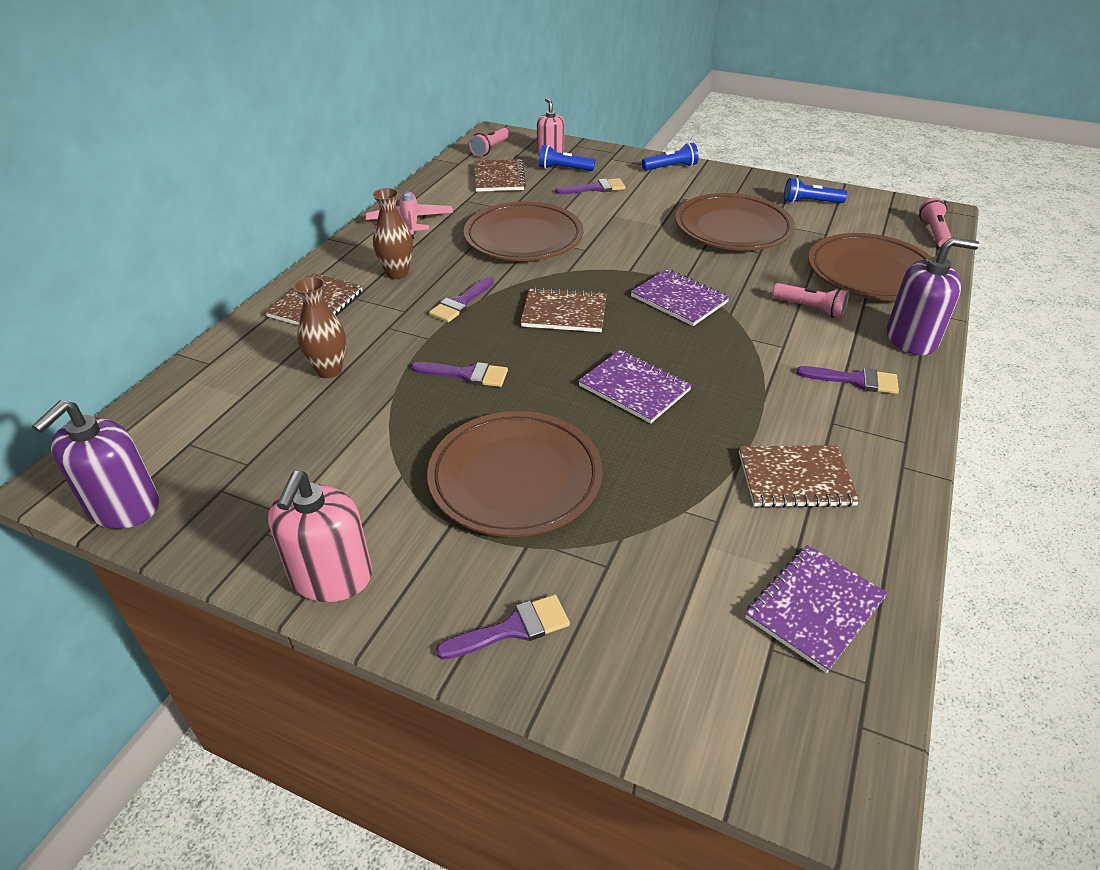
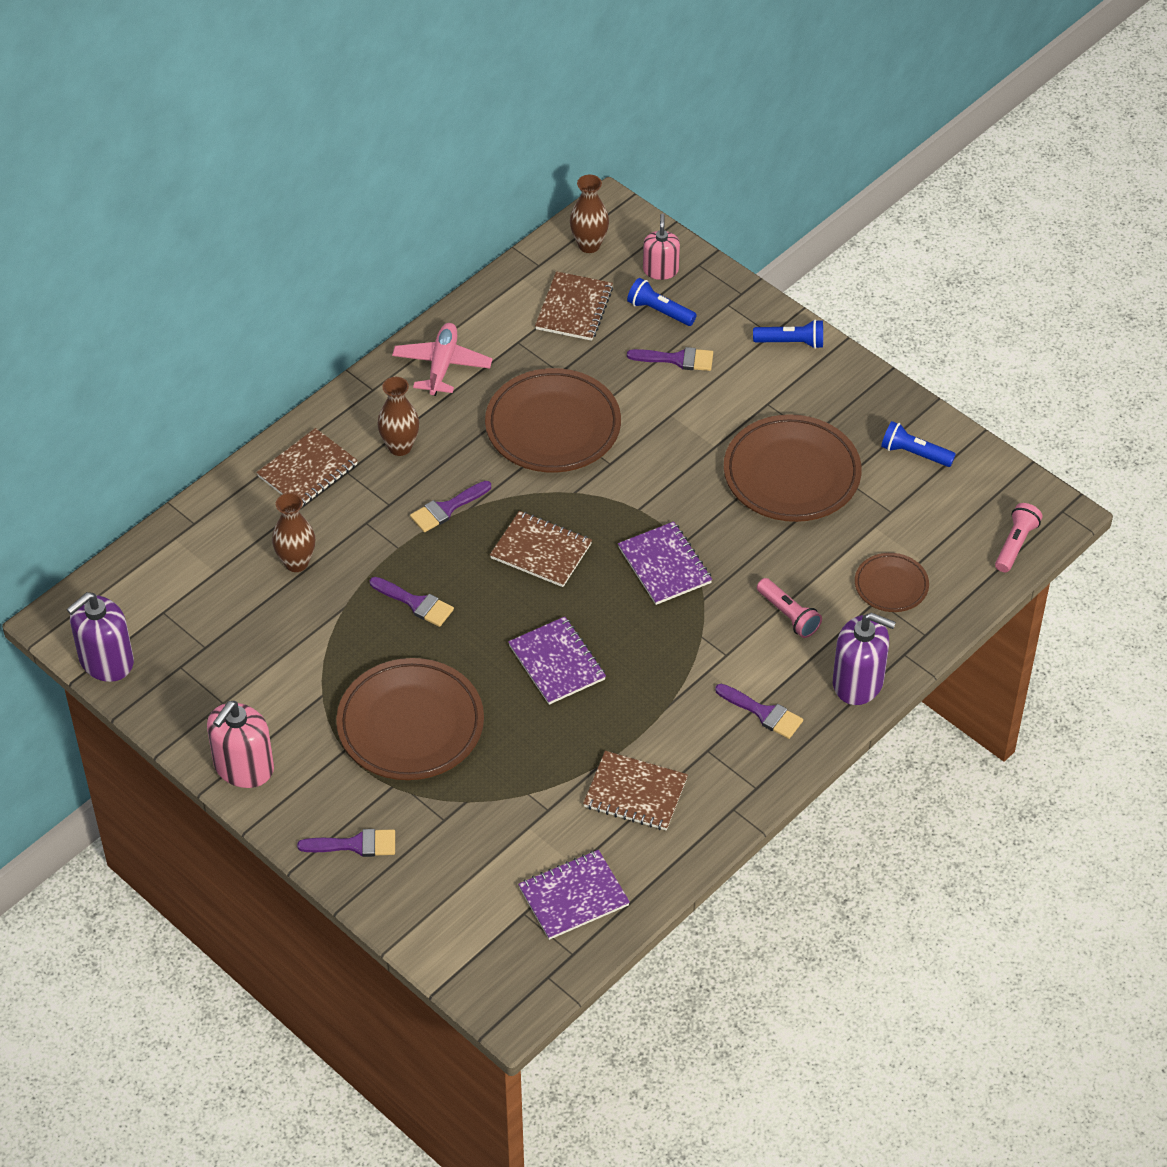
camera: 20 degrees right, 10 degrees up
(490, 149) = (589, 245): pink flashlight -> brown vase
(871, 273) = (891, 585): brown plate -> brown plate, size x0.52

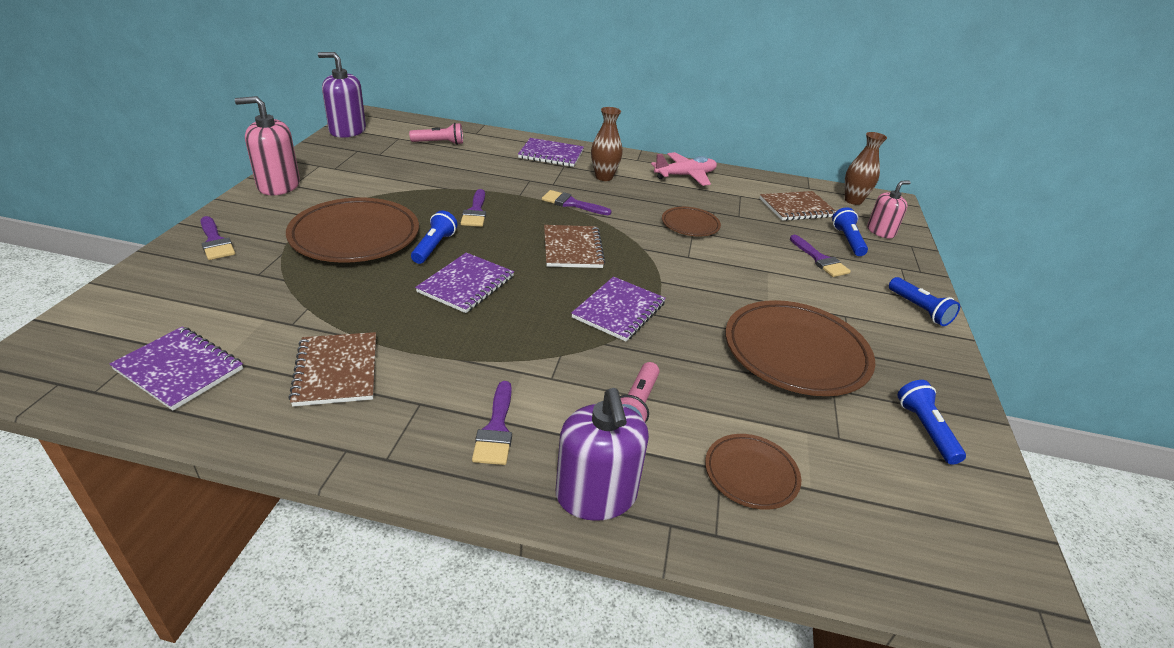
camera: 55 degrees right, 15 degrees down
(296, 563) = (473, 166): brown vase -> none
(307, 470) = (551, 154): brown notebook -> purple notebook
(471, 665) = (434, 247): none -> blue flashlight
(553, 426) = (690, 225): brown plate -> brown plate, size x0.52
(1015, 544) = (933, 577): pink flashlight -> pink flashlight (439, 143)

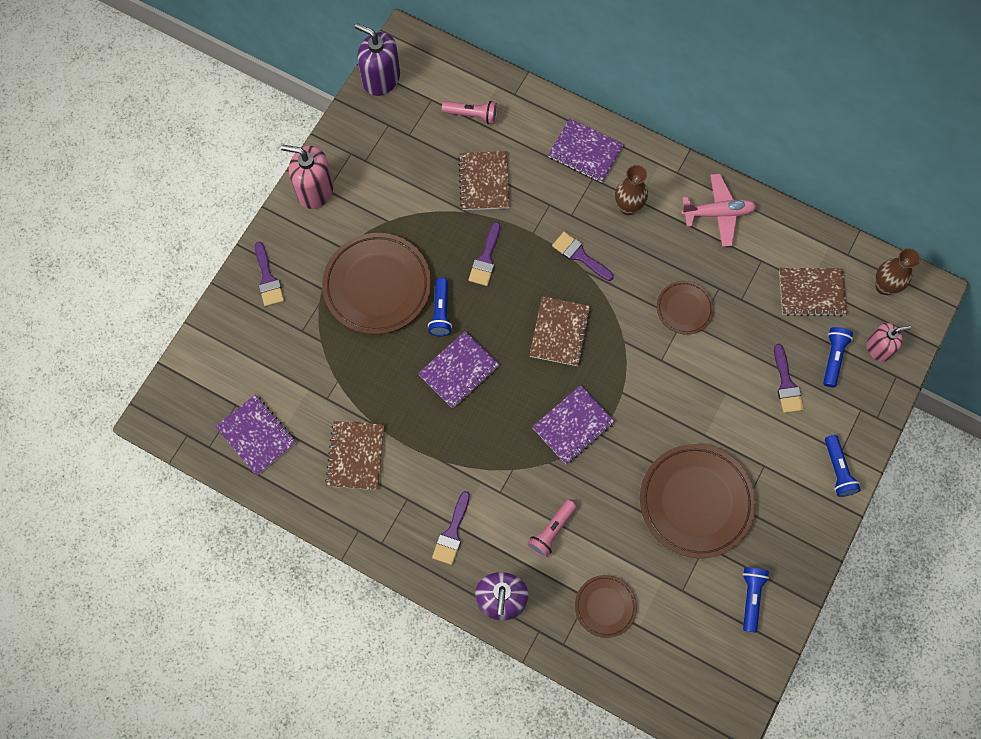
camera: 20 degrees right, 35 degrees up
(434, 247) = (441, 312): blue flashlight -> blue flashlight turned 150 degrees clockwise
(461, 172) = (484, 182): none -> brown notebook

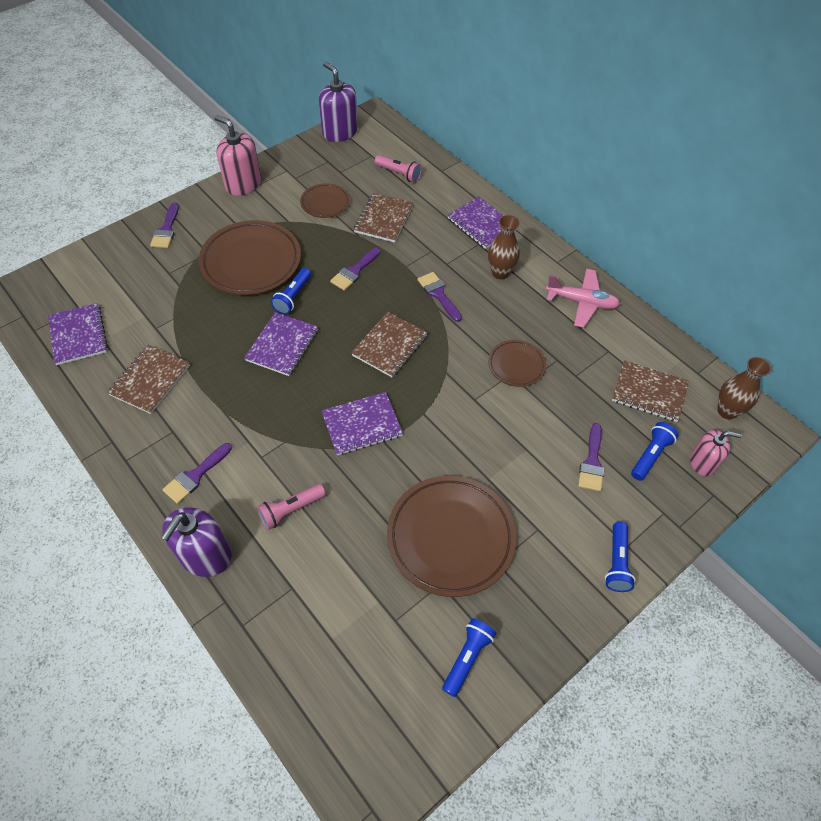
camera: 20 degrees right, 15 degrees down
(458, 370) = (282, 345): purple notebook -> purple notebook turned 45 degrees counterclockwise
(605, 606) = (306, 604): brown plate -> brown plate (325, 203)

